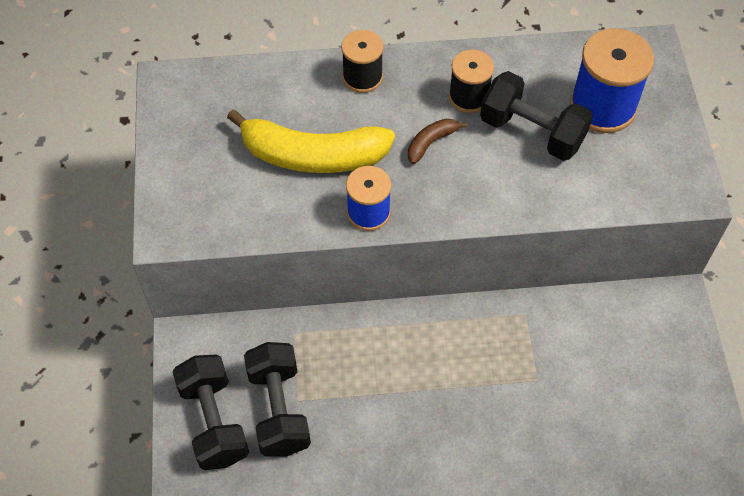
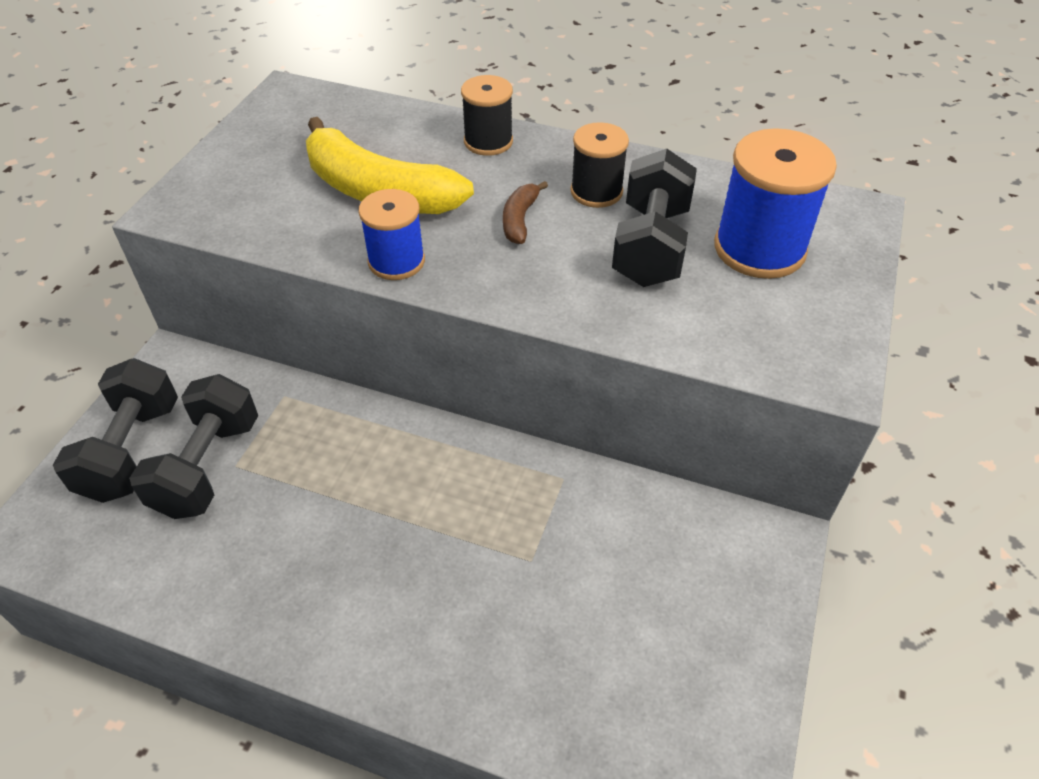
camera: 25 degrees right, 10 degrees down
(431, 143) = (520, 220): brown banana -> brown banana turned 60 degrees counterclockwise
(532, 132) = (650, 246): black dumbbell -> black dumbbell turned 45 degrees clockwise

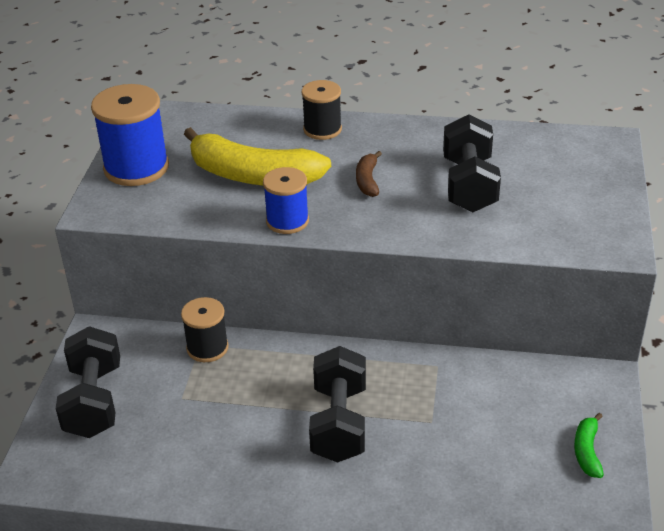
camera: 10 degrees left, 10 degrees down
(208, 466) = (160, 402): black dumbbell -> black dumbbell (339, 423)
(596, 192) = (417, 154): black spool -> black spool (207, 348)
(726, 649) = (587, 451): none -> green banana
(759, 248) = (546, 176): blue spool -> blue spool (136, 168)

